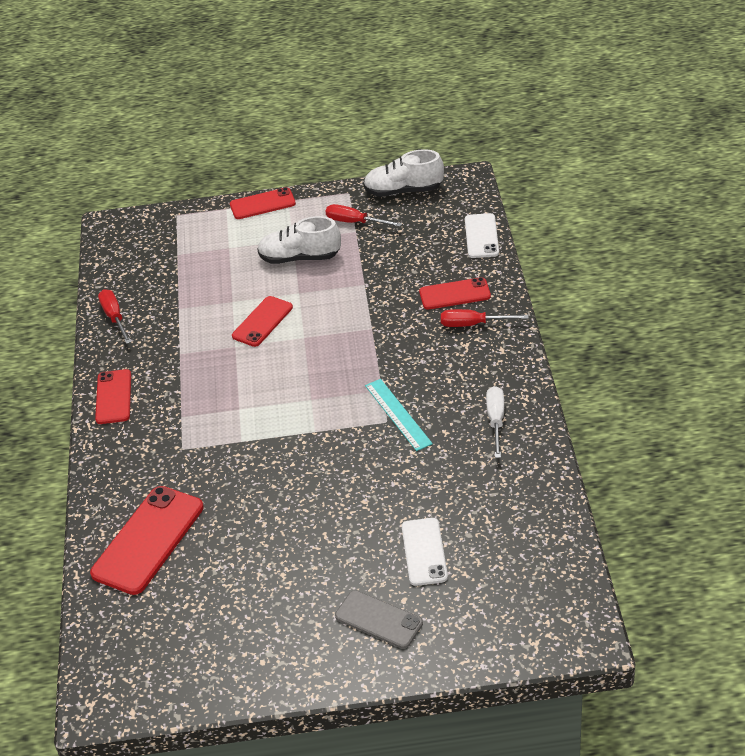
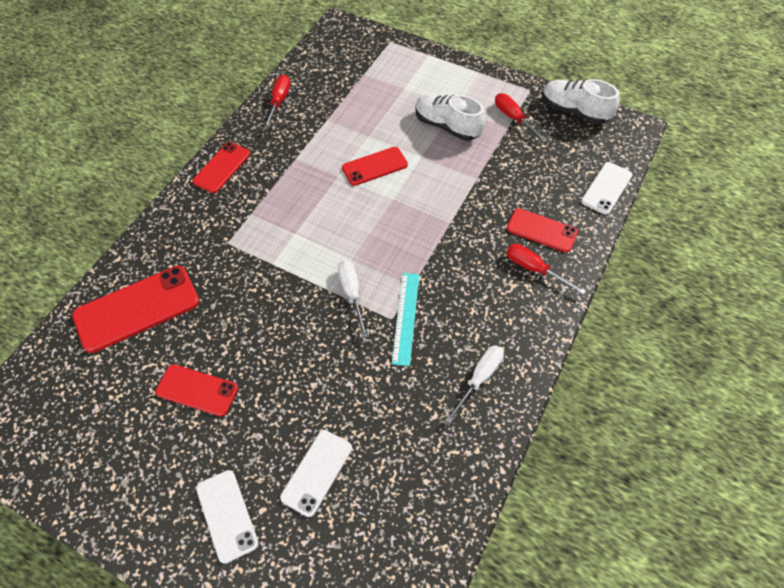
camera: 30 degrees right, 15 degrees up
(262, 204) = (457, 65): red phone -> red phone (197, 390)
(336, 423) = (352, 294): none -> white screwdriver
(379, 619) = (227, 515): grey phone -> white phone

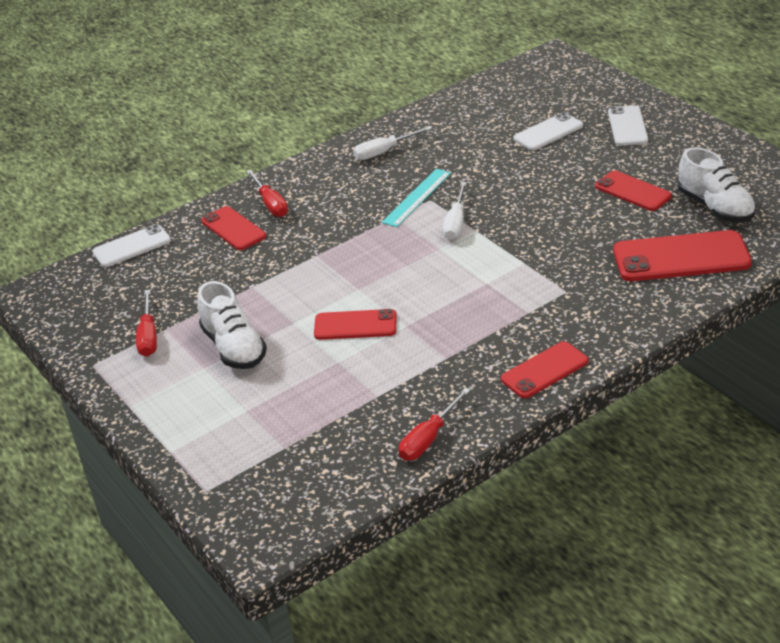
camera: 150 degrees left, 20 degrees down
(574, 111) = (72, 326): white shoe -> white shoe (715, 207)

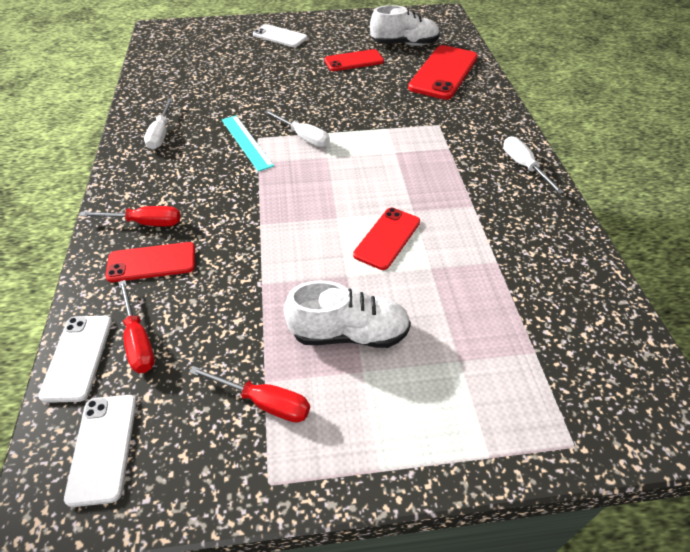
camera: 65 degrees left, 10 degrees up
(429, 438) = (573, 253): red screwdriver -> red screwdriver (138, 340)
(544, 370) = (524, 166): red phone -> white screwdriver
(548, 132) = (244, 62): white phone -> white phone (103, 448)

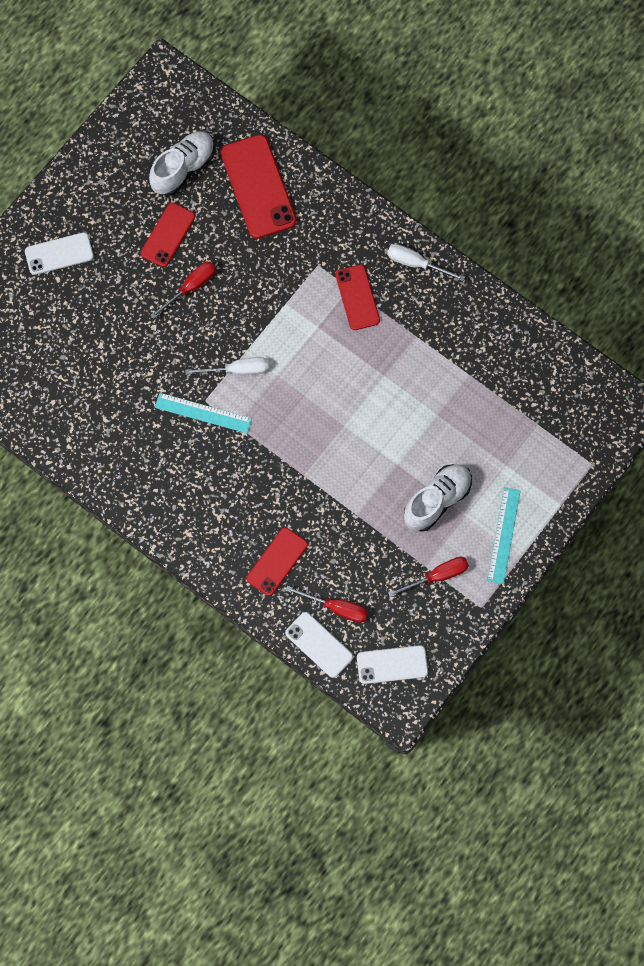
camera: 45 degrees left, 25 degrees up
(103, 448) = (392, 665): white phone -> white phone turned 45 degrees counterclockwise
(145, 223) = (232, 541): red screwdriver -> red screwdriver (190, 287)
(161, 134) = (130, 463): white screwdriver -> none
(383, 428) = (504, 535): none -> turquoise ruler
(387, 238) = (391, 414): red phone -> red phone (357, 297)

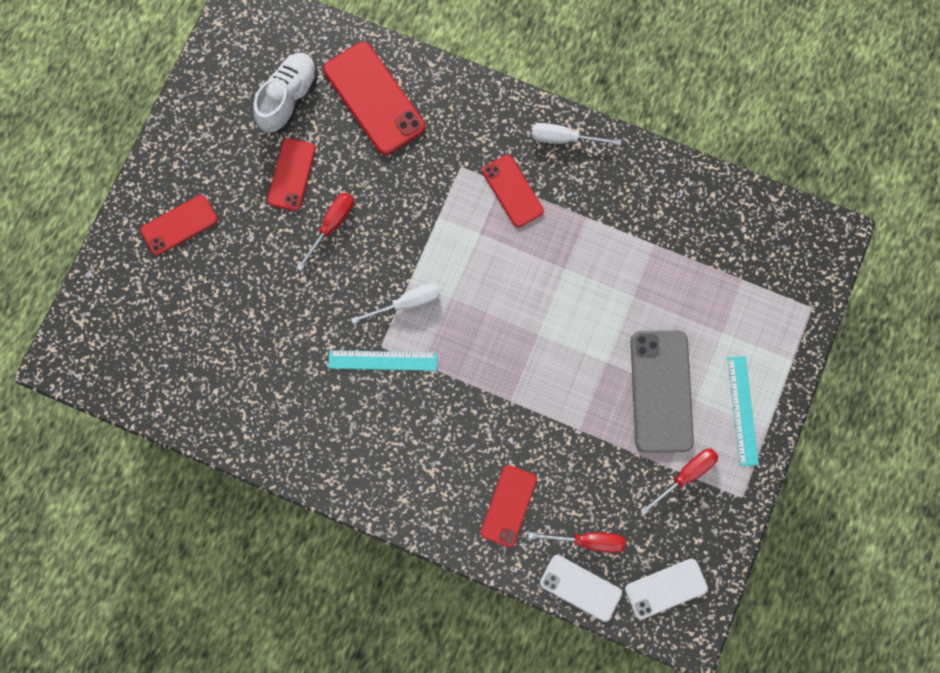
camera: 15 degrees left, 5 degrees up
(59, 254) = (179, 225): white phone -> red phone
(437, 500) = (661, 391): white shoe -> grey phone

